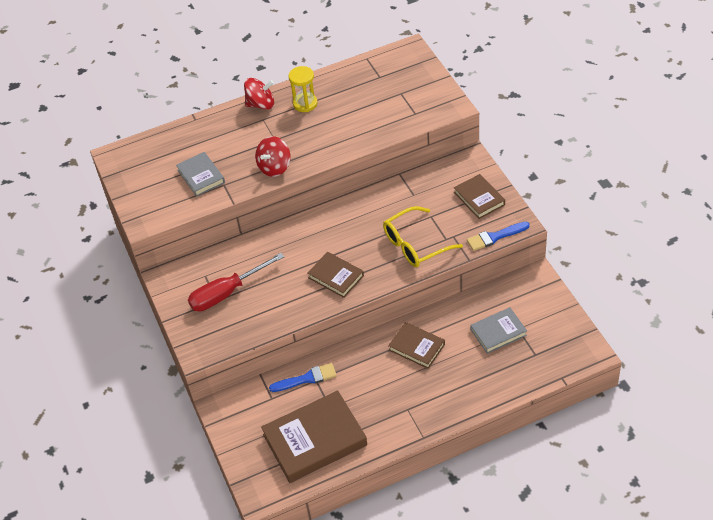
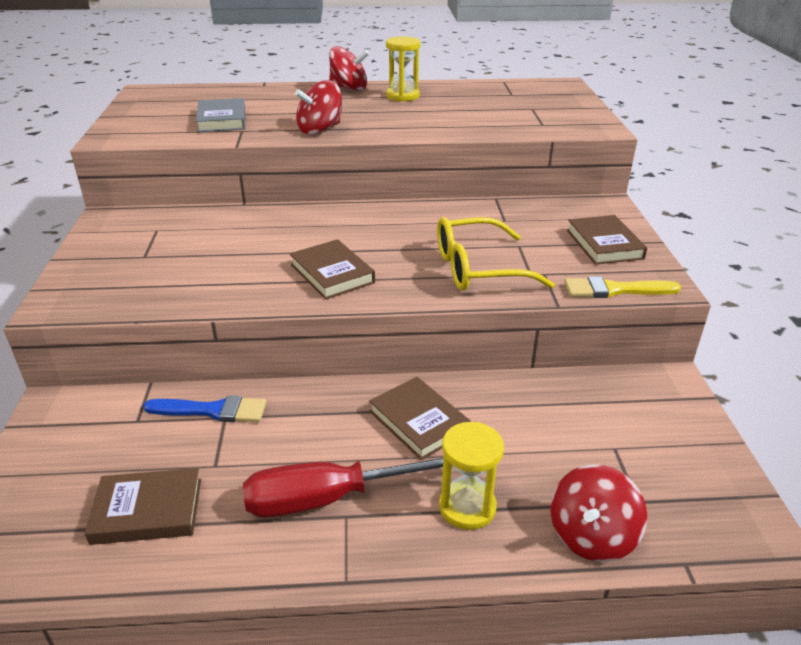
camera: 15 degrees right, 15 degrees down
(227, 293) = (165, 252): red screwdriver -> red screwdriver (330, 498)
(315, 440) = (147, 511): brown book -> brown book, size x0.56
(460, 385) = (467, 507): none -> yellow hourglass
(495, 237) = (614, 290): blue brush -> yellow brush
(498, 332) = (575, 443): grey book -> none
(519, 379) = (591, 535): none -> red spinning top

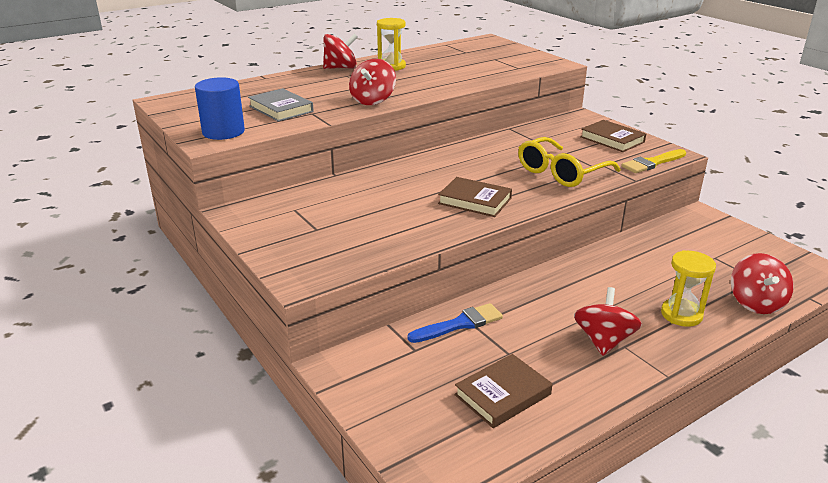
camera: 30 degrees left, 5 degrees down
(136, 132) = (223, 132): none -> blue cylinder
(330, 498) = (603, 341): red screwdriver -> red spinning top
(419, 421) = (597, 282): brown book -> none

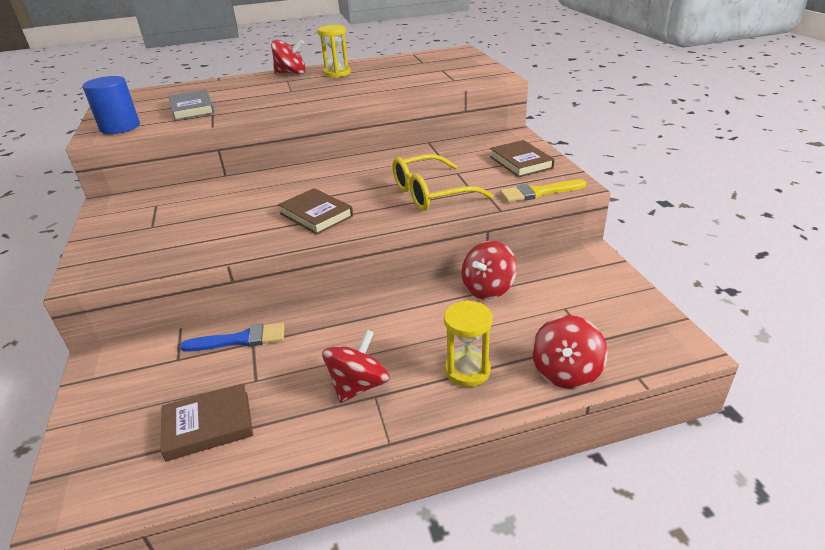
camera: 20 degrees right, 5 degrees up
(373, 100) = (278, 105): red spinning top -> red spinning top (488, 288)

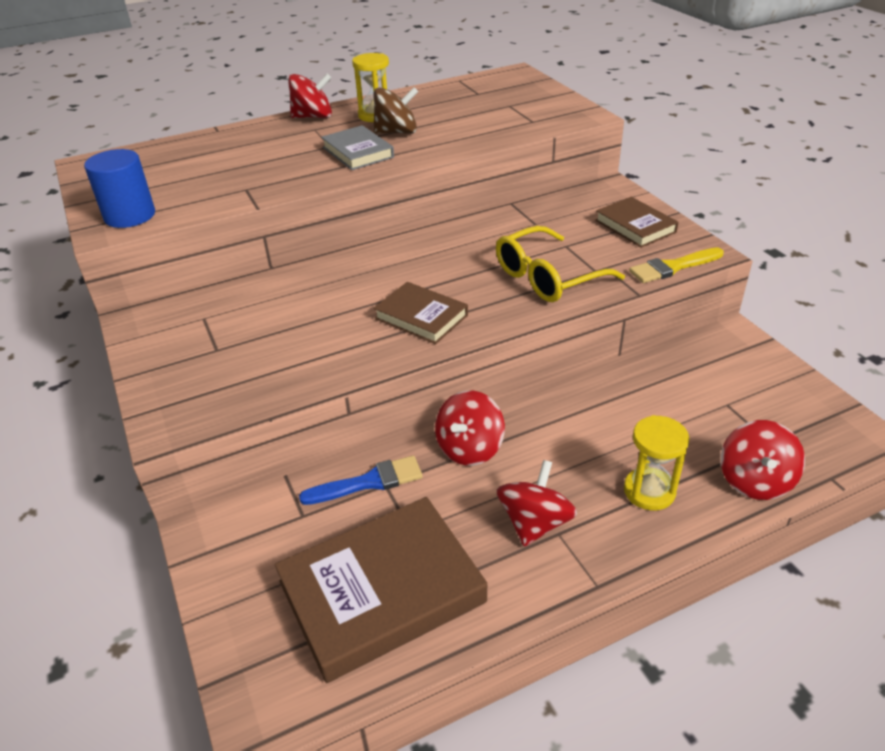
camera: 10 degrees left, 5 degrees up
(192, 109) = (212, 181): grey book -> grey book (358, 152)
(208, 425) = (382, 592): brown book -> brown book, size x1.79
(345, 84) = (396, 132): none -> brown spinning top
(488, 288) = (633, 388): red spinning top -> red spinning top (469, 448)

